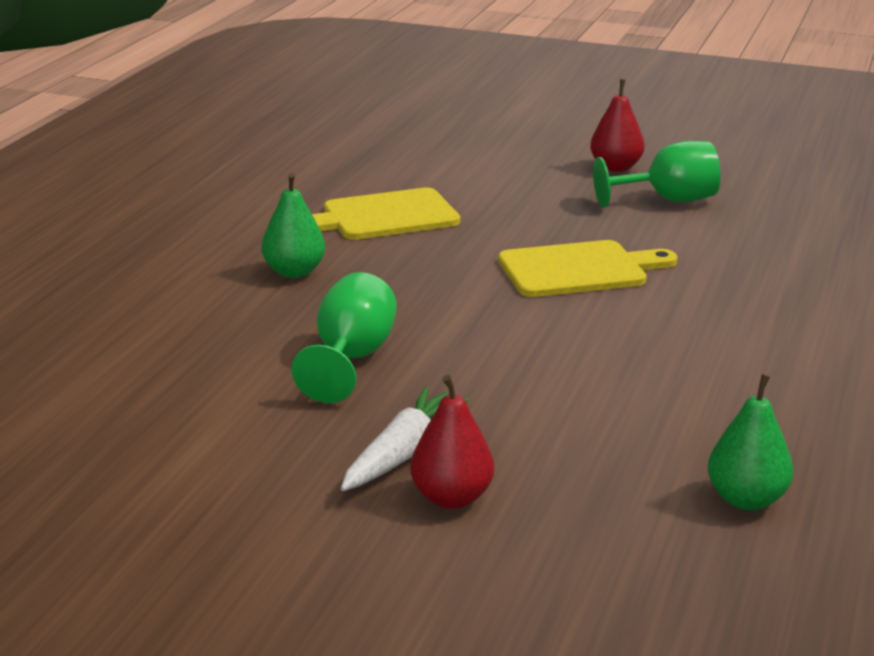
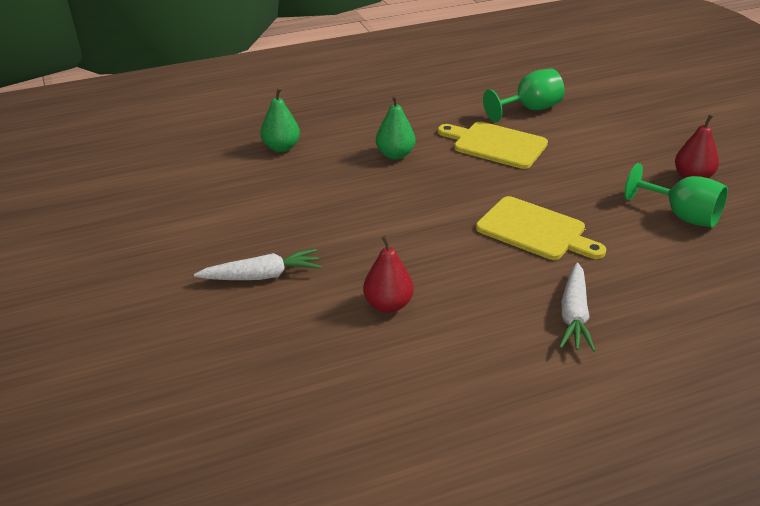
camera: 50 degrees right, 10 degrees up
(351, 359) = (332, 215): green goblet -> green goblet (529, 109)
(451, 498) = (238, 311): red pear -> red pear (388, 305)
(746, 499) = (350, 412): green pear -> green pear (281, 147)
(748, 316) = (574, 315): none -> white carrot

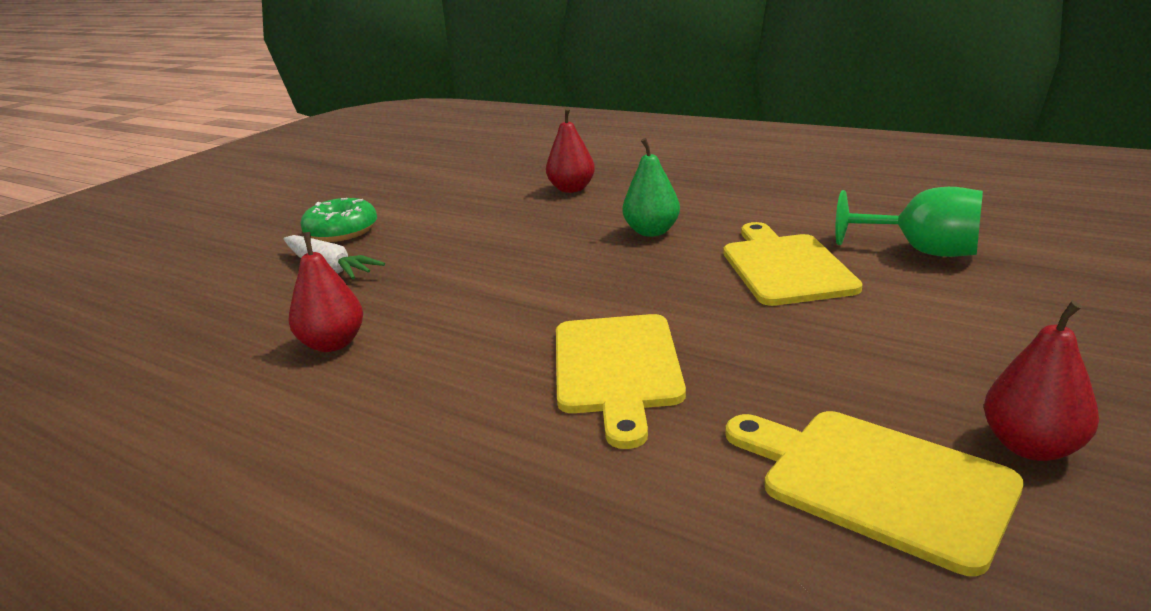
camera: 55 degrees right, 10 degrees down
(196, 252) = (341, 232): none -> green donut
(281, 147) = (571, 189): green pear -> red pear
(574, 315) = (429, 482): white carrot -> none
(682, 216) = (876, 482): green goblet -> yellow cutting board

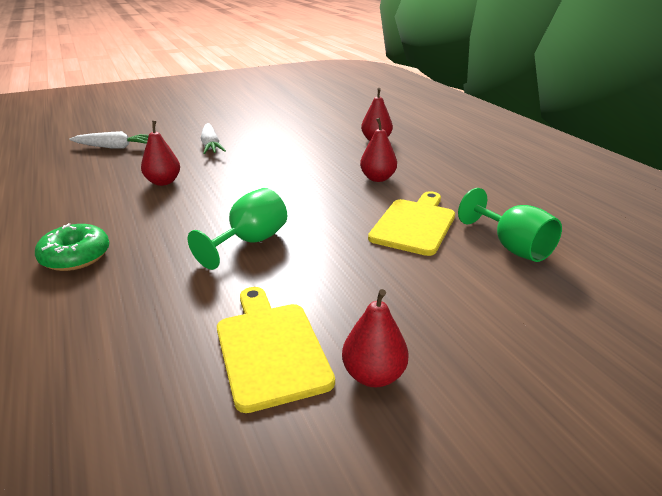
camera: 30 degrees right, 5 degrees up
(141, 326) = (114, 147): none -> white carrot
(341, 232) = (241, 128): green donut -> green donut (76, 256)
(617, 368) = (250, 242): yellow cutting board -> green goblet
(651, 232) = (377, 178): green pear -> red pear

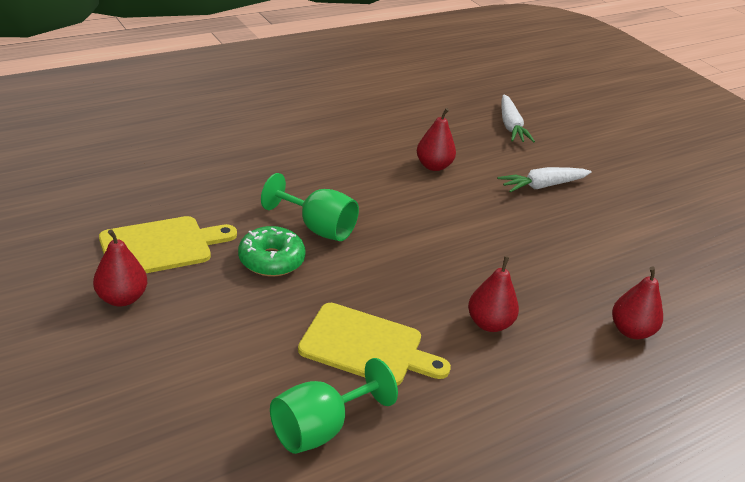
camera: 80 degrees right, 5 degrees up
(76, 256) = (289, 144): green donut -> green donut (271, 260)

